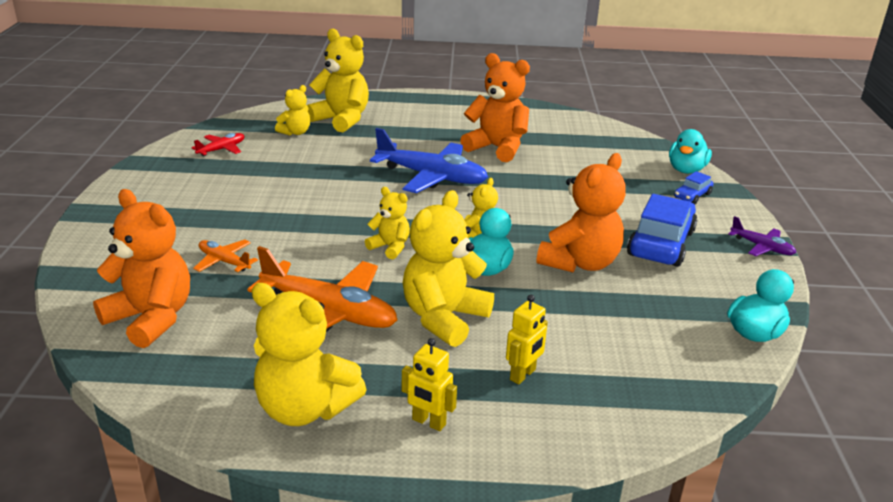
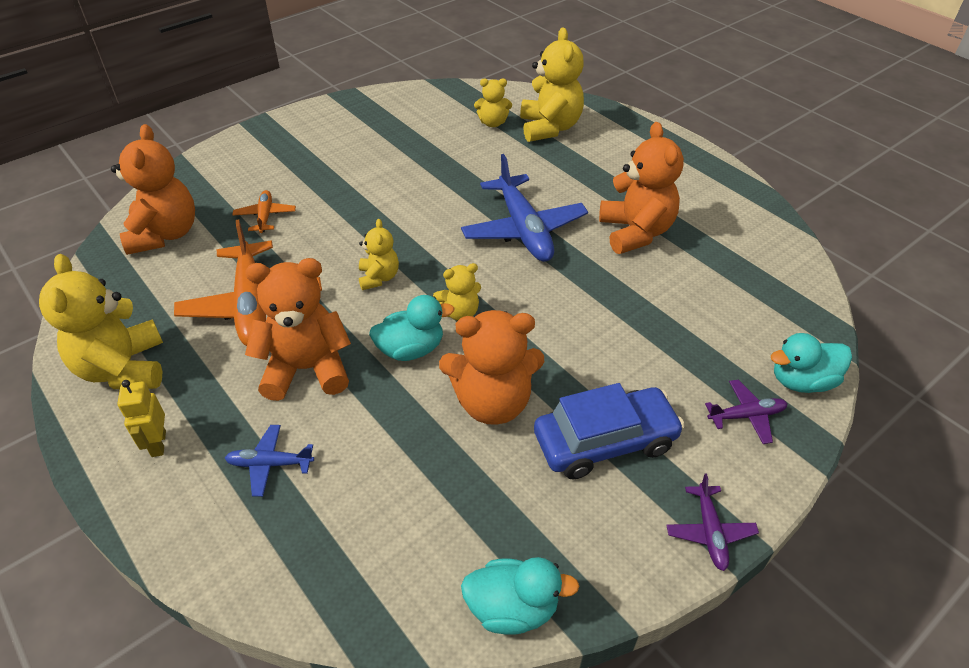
camera: 50 degrees right, 15 degrees up
(222, 149) = (416, 113): red plane -> none
(444, 318) = (307, 369): yellow teddy bear -> orange teddy bear
(523, 375) = (270, 464): yellow robot -> blue plane
(692, 196) = (746, 416): blue car -> purple plane

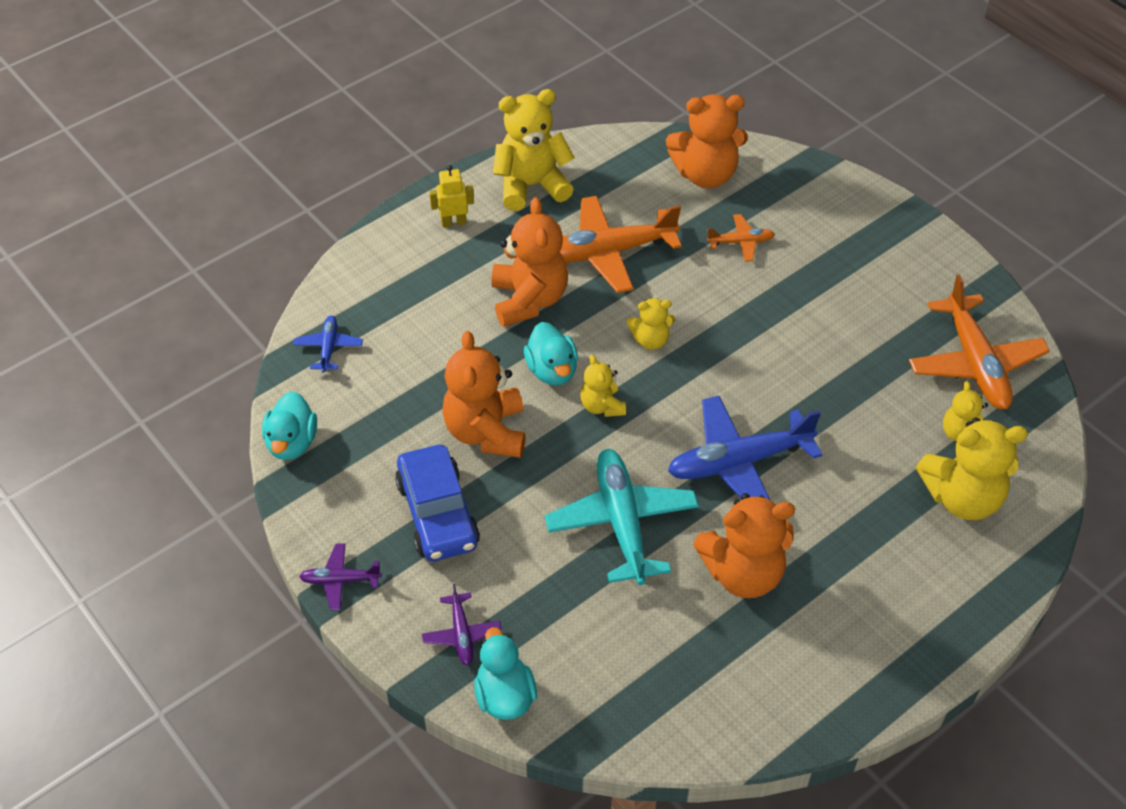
camera: 90 degrees right, 5 degrees up
(270, 464) = (430, 290): blue plane -> blue plane (328, 347)
(425, 112) = (975, 363): none -> orange plane
(595, 301) = (622, 522): none -> turquoise plane

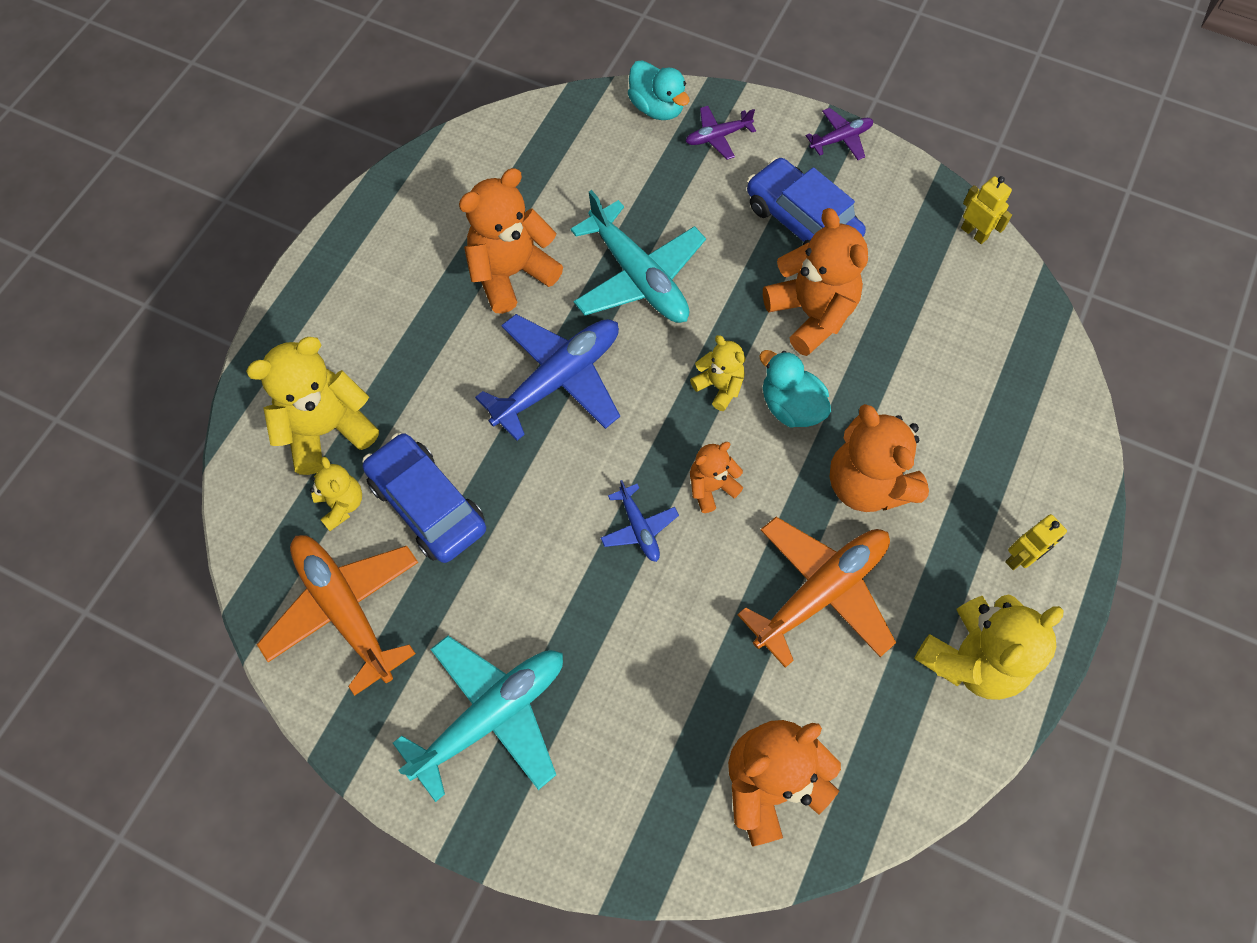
camera: 155 degrees right, 15 degrees up
(292, 443) = (974, 233): turquoise duck -> yellow robot
(328, 347) = (1022, 340): blue plane -> blue plane (639, 528)
(461, 634) = (717, 137): purple plane -> purple plane turned 75 degrees counterclockwise
(650, 340) = (711, 487): yellow teddy bear -> orange teddy bear
(741, 242) = (675, 680): orange plane -> none
(880, 267) = (492, 715): none -> turquoise plane
(888, 409) = (427, 505): none -> blue car

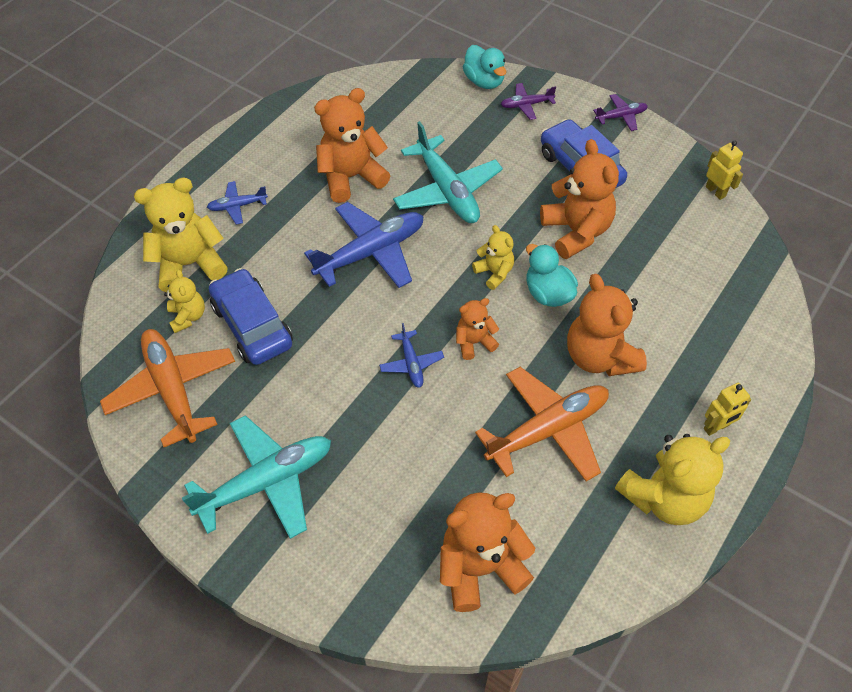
camera: 10 degrees right, 10 degrees down
(370, 336) = (237, 206): none -> blue plane

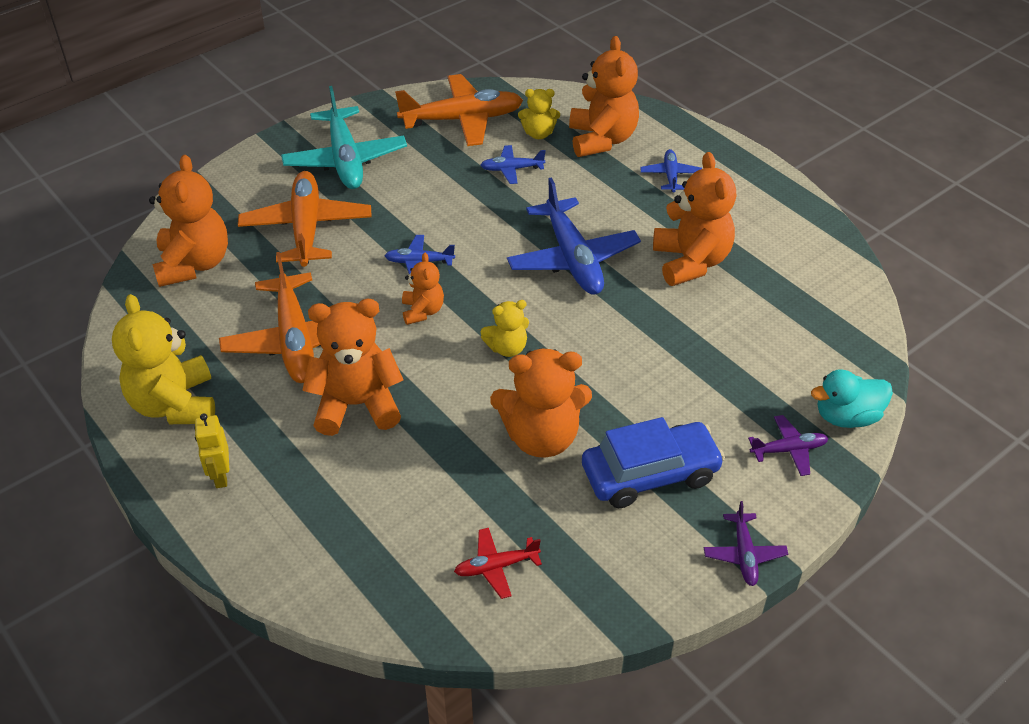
camera: 105 degrees right, 10 degrees down
(190, 264) = (602, 140): yellow teddy bear -> orange teddy bear
(252, 325) = (511, 169): blue car -> blue plane
(390, 478) = (306, 228): none -> orange plane
(447, 191) = (646, 336): turquoise plane -> none
(526, 105) = (789, 450): purple plane -> purple plane turned 75 degrees clockwise
(548, 293) = (459, 385): turquoise duck -> none
(698, 232) = (496, 567): none -> red plane
(715, 191) = (561, 618): yellow robot -> none

